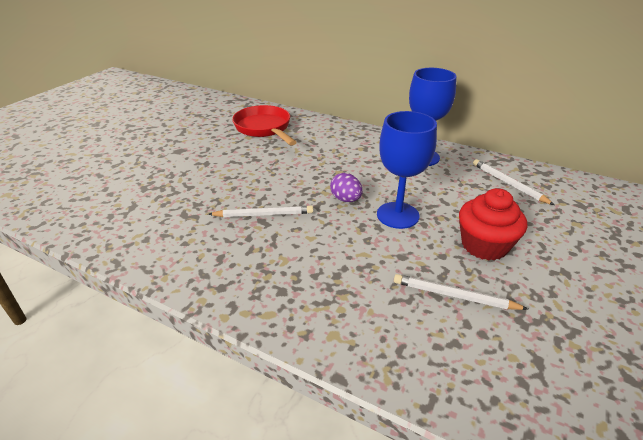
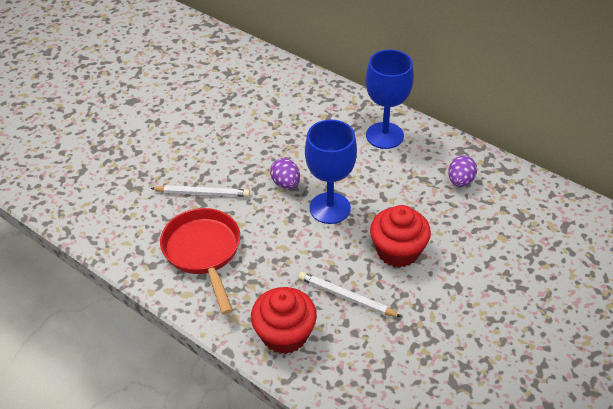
camera: 10 degrees right, 10 degrees up
(264, 128) = (226, 76): red pan -> red pan (203, 252)
(401, 346) = (284, 334): none -> red cupcake
(508, 183) = (460, 181): white pencil -> purple egg

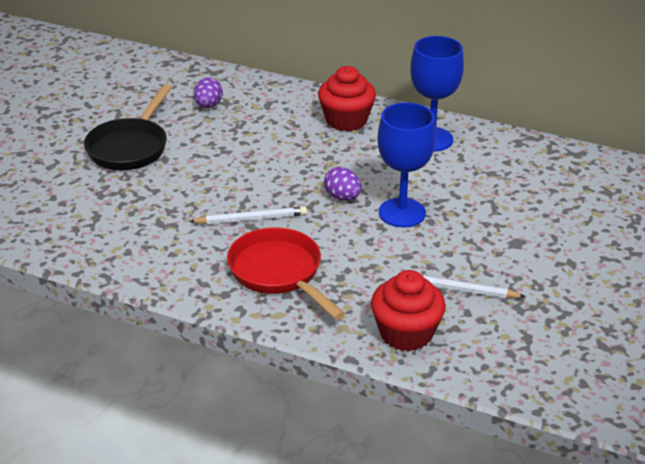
camera: 15 degrees left, 10 degrees down
(135, 106) = (130, 147): none -> black pan
(398, 251) = (493, 240): red cupcake -> red cupcake (346, 120)
(460, 181) = (531, 169): purple egg -> purple egg (208, 105)

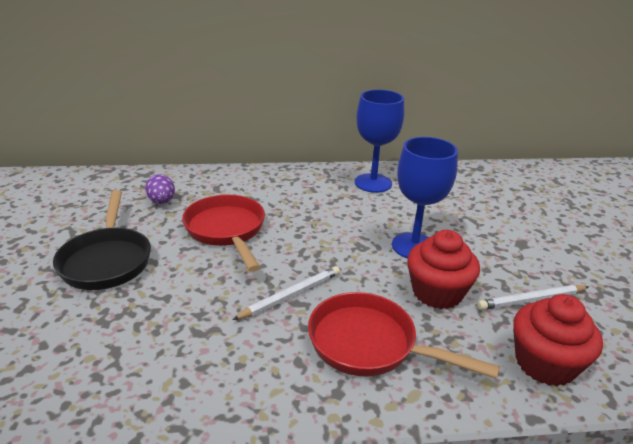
camera: 30 degrees left, 5 degrees down
(243, 149) = (226, 231): none -> red pan
(342, 197) = (353, 248): purple egg -> none
(346, 120) = (294, 185): red cupcake -> red cupcake (437, 292)

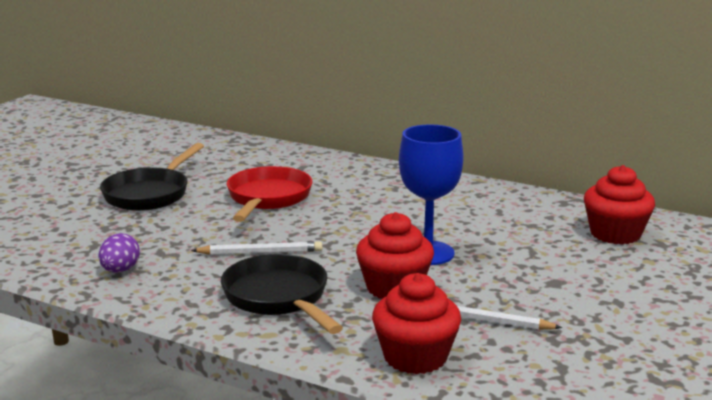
camera: 35 degrees right, 10 degrees down
(162, 202) = (240, 166): purple egg -> purple egg (120, 270)
(370, 344) = (279, 298): red pan -> black pan
(373, 183) = (469, 197): blue goblet -> none
(496, 188) = (615, 234): none -> red cupcake

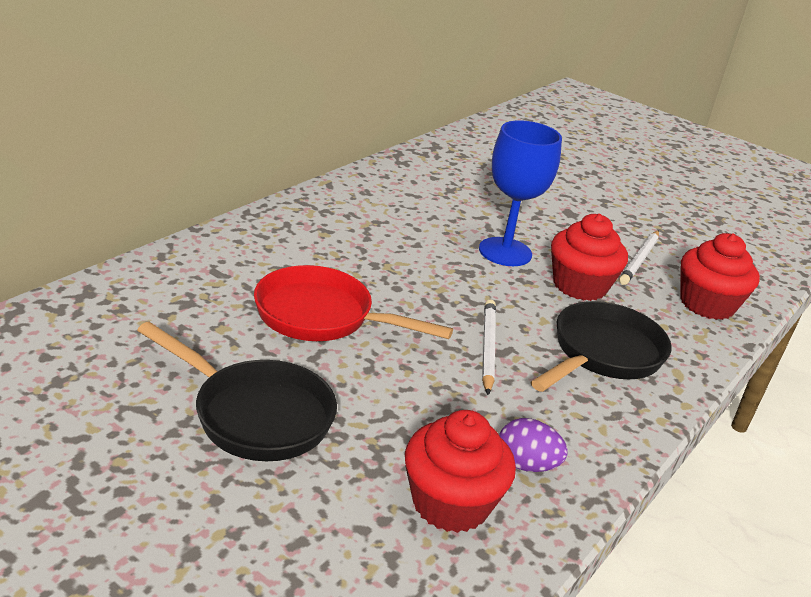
camera: 85 degrees left, 10 degrees up
(279, 298) = (602, 354): black pan -> black pan turned 150 degrees clockwise
(615, 234) = (479, 163): red cupcake -> red cupcake (450, 503)

